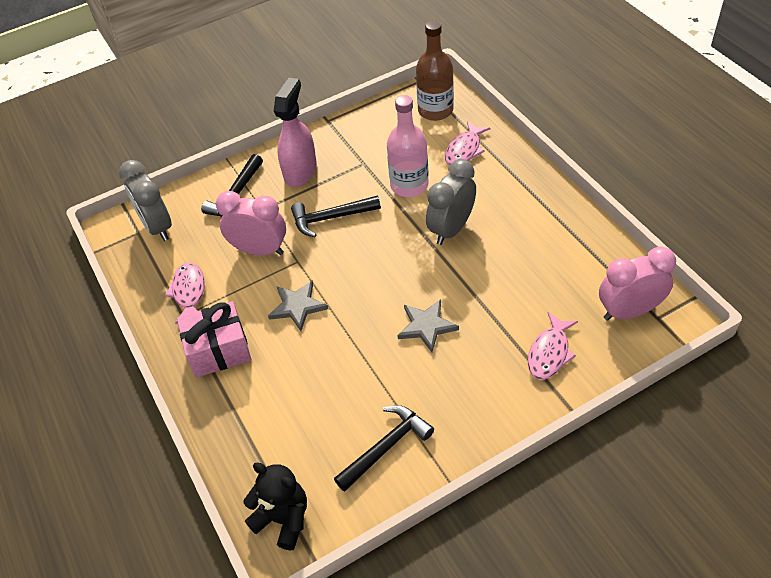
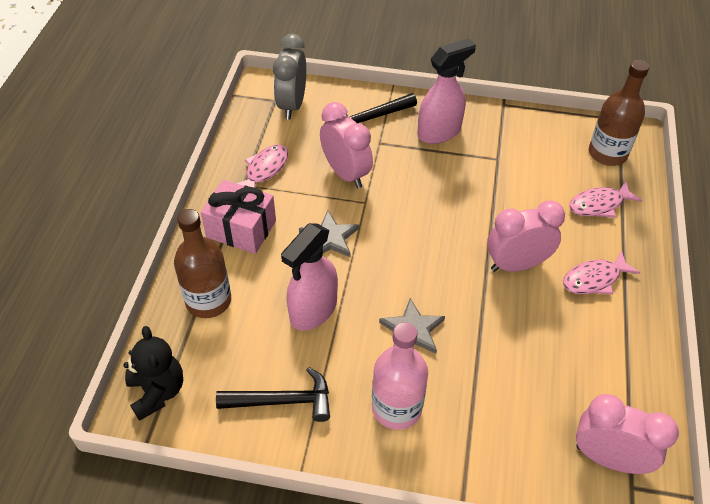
camera: 35 degrees right, 0 degrees up
(251, 422) = (208, 301): none -> brown bottle
(331, 218) = (425, 186): black hammer -> none
(341, 367) = (313, 310): none -> pink spray bottle
(409, 185) = (518, 202): pink bottle -> pink bottle (396, 408)
(451, 229) = (516, 265): grey clock -> pink clock
(549, 353) = (494, 435): pink fish -> pink fish (594, 279)

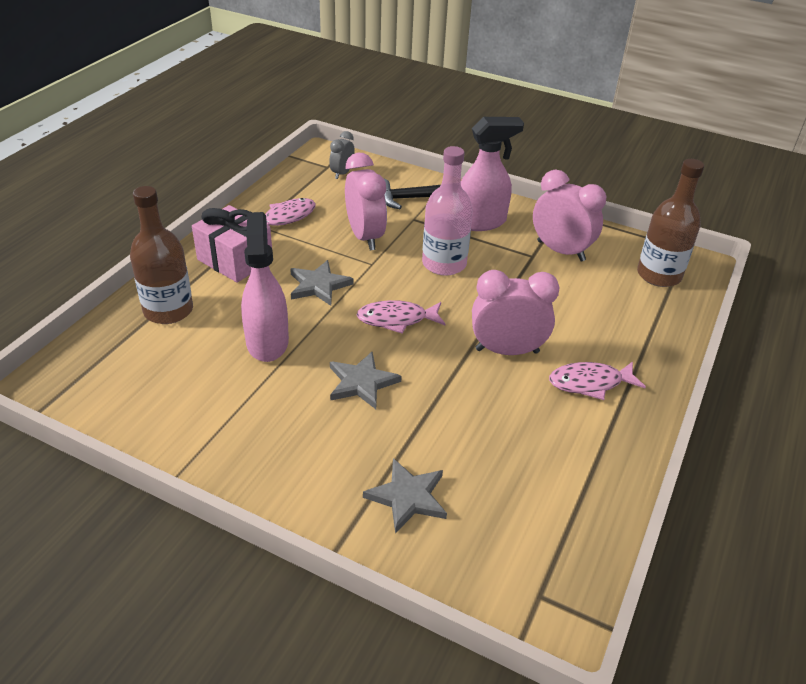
camera: 15 degrees right, 10 degrees down
(157, 392) = (73, 374): black teddy bear -> none
(283, 401) = (191, 412): black hammer -> none
(292, 105) = (342, 173): grey clock -> grey clock, size x0.56
(313, 310) = (267, 342): pink spray bottle -> pink spray bottle turned 120 degrees clockwise
(396, 408) = (306, 448): pink bottle -> pink bottle (444, 264)
(498, 430) = (407, 497): none -> grey star
(599, 205) = (627, 317): pink fish -> pink fish (396, 319)
(608, 458) = (524, 559): pink clock -> pink clock (560, 251)

